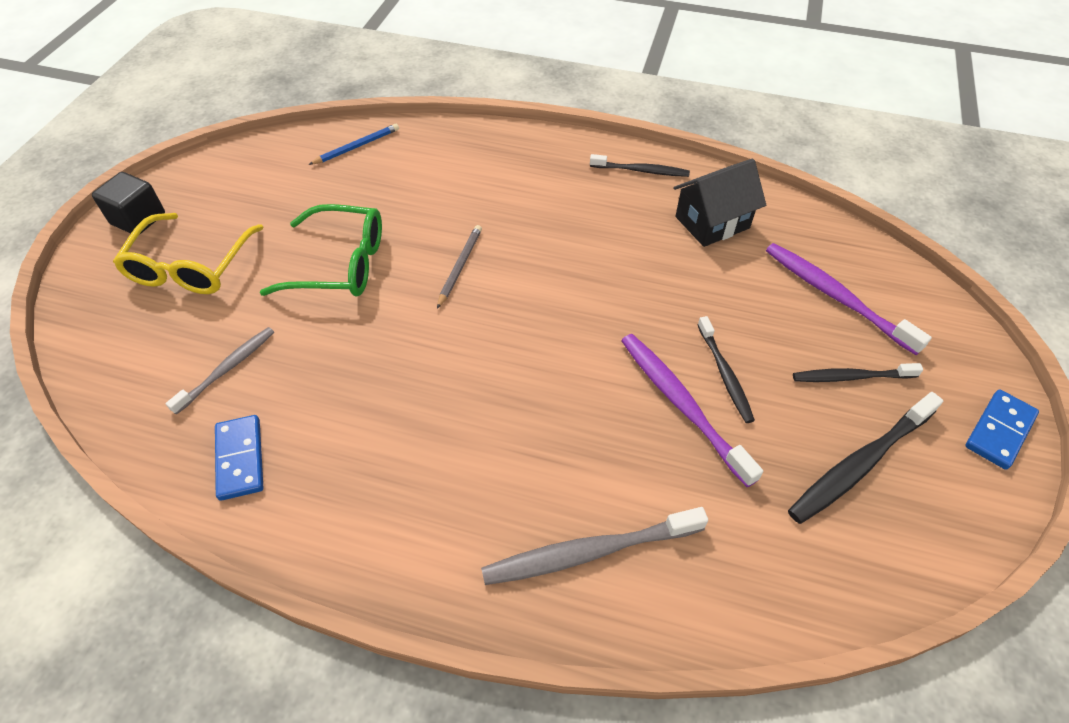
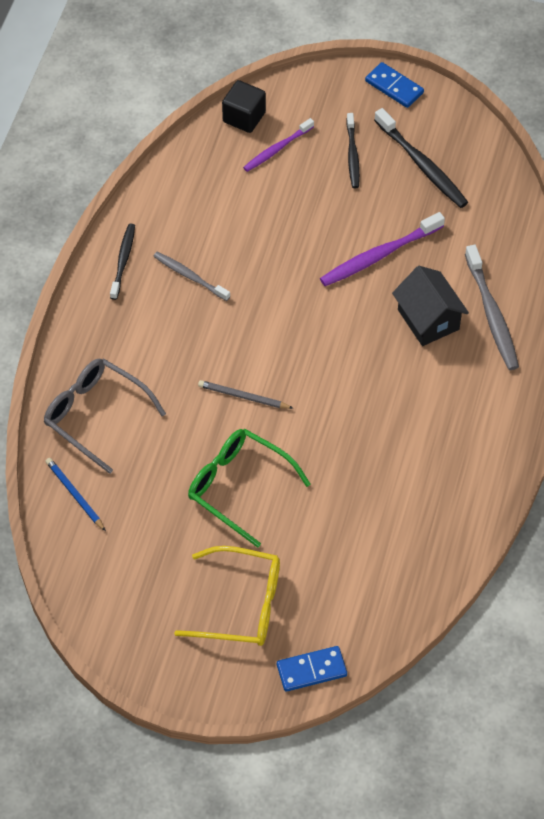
camera: 90 degrees left, 5 degrees up
(138, 219) = (177, 667): black cube -> black cube (244, 117)
(227, 369) = (354, 549): grey toothbrush -> grey toothbrush (189, 276)
(240, 459) = (435, 523): blue domino -> blue domino (311, 670)
(339, 264) = (239, 487): green glasses -> green glasses turned 60 degrees counterclockwise
(446, 157) = (96, 416): none -> grey glasses
(712, 222) = (193, 216): black house -> black house (428, 319)
(725, 374) = (352, 227): black toothbrush -> none
(835, 296) = (277, 149): purple toothbrush -> purple toothbrush, size x0.64

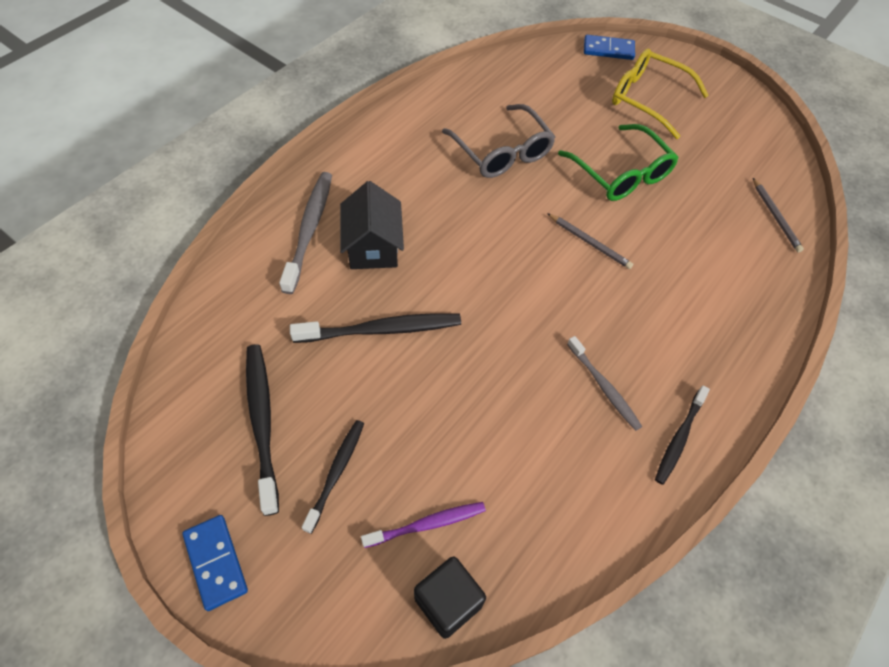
camera: 160 degrees left, 0 degrees up
(74, 495) = (775, 217): blue pencil -> grey pencil
(96, 416) = (743, 276): grey glasses -> grey glasses (501, 151)
(379, 256) = (382, 330): purple toothbrush -> black toothbrush

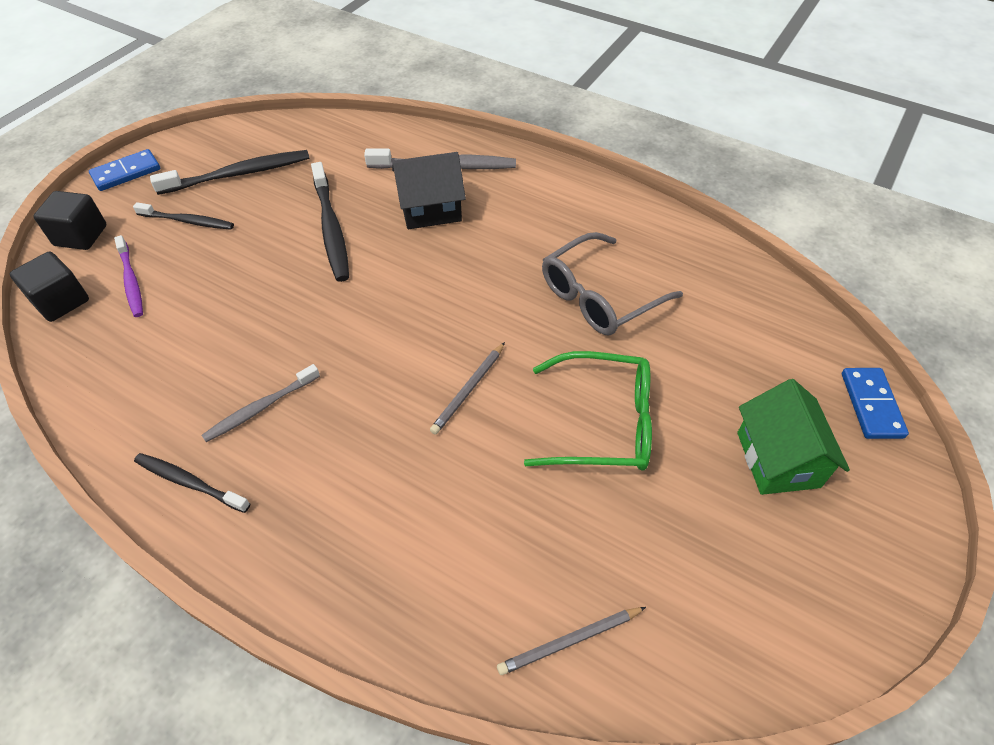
camera: 85 degrees right, 5 degrees down
(333, 601) = (81, 236): none -> black cube
(621, 173) = (602, 423): green glasses -> green glasses turned 135 degrees counterclockwise
(648, 99) = (777, 459): yellow glasses -> green house

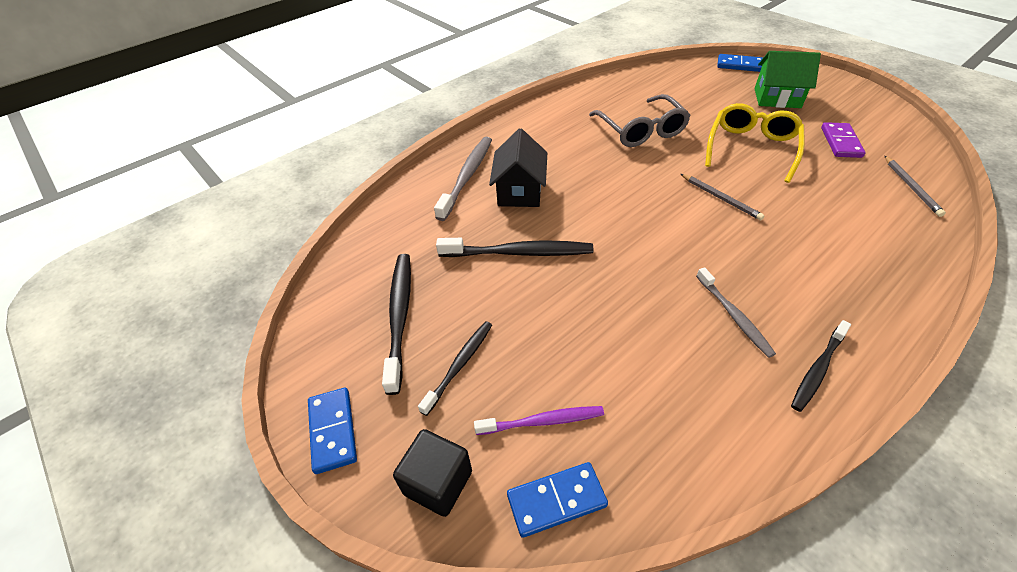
camera: 70 degrees left, 5 degrees down
(61, 301) = (556, 500): black cube -> blue domino
(602, 423) = (751, 148): green glasses -> yellow glasses
(670, 547) = (840, 142): none -> purple domino

